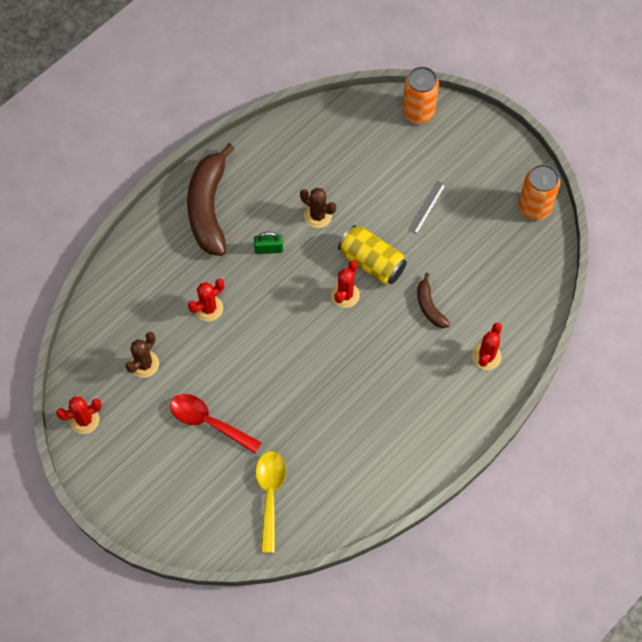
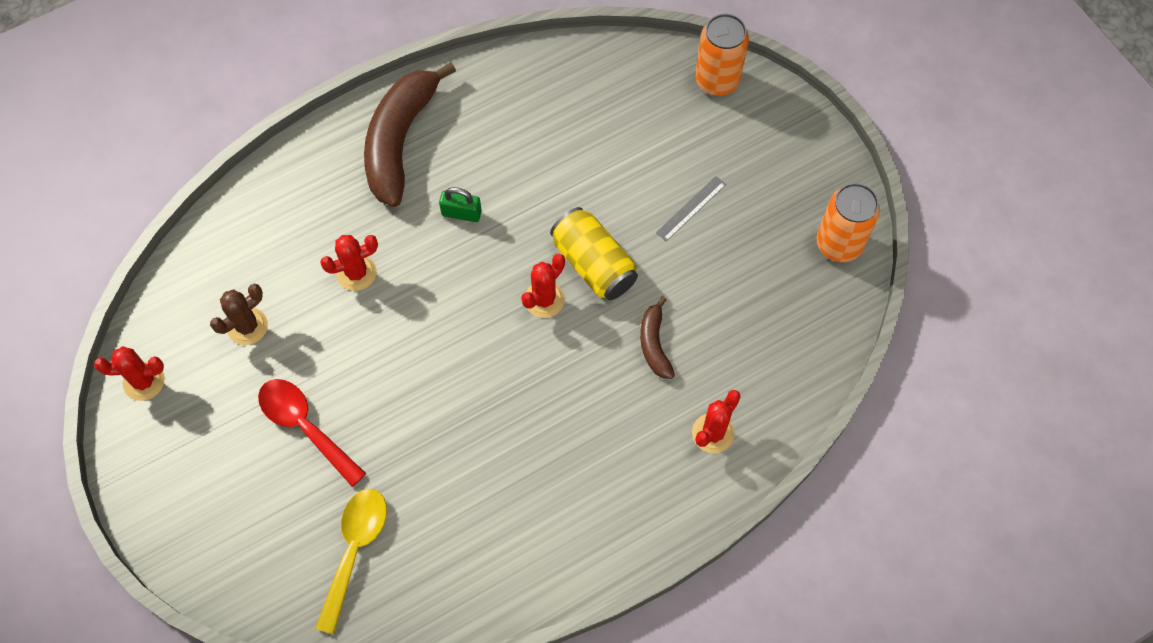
camera: 15 degrees right, 0 degrees up
(318, 216) = (540, 185): brown cactus -> none

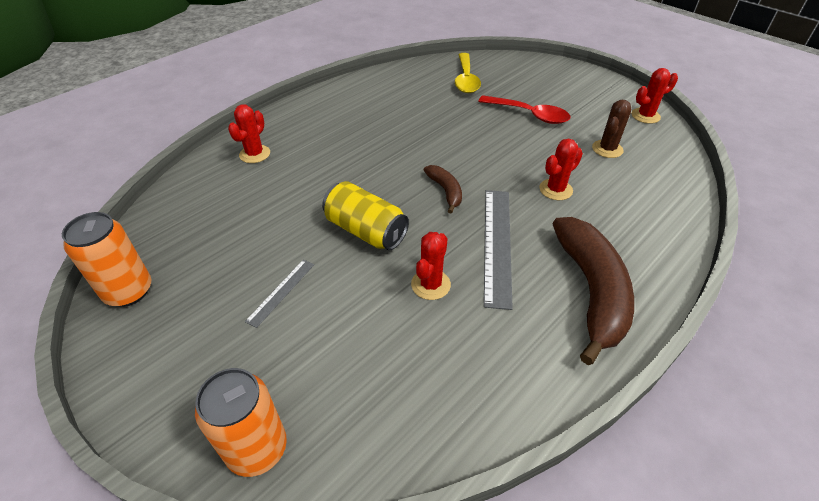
camera: 165 degrees right, 20 degrees down
(461, 213) = (497, 244): green padlock -> grey ruler
(544, 299) = (400, 201): red cactus -> red cactus (430, 285)
(654, 344) = (304, 191): brown banana -> brown banana (445, 191)

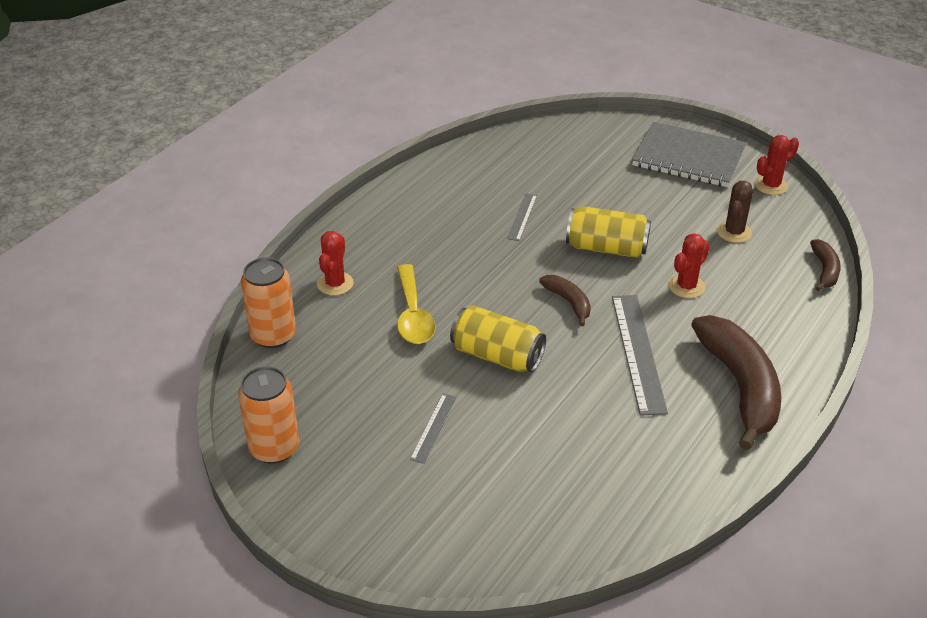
camera: 10 degrees left, 5 degrees down
(257, 448) = (471, 559): orange can -> orange can (273, 335)
(428, 119) = (522, 217): none -> grey ruler
(430, 285) = (582, 401): red cactus -> none
(466, 79) = (552, 158): yellow spoon -> yellow spoon (413, 315)
(491, 150) = (606, 248): none -> yellow can
(529, 115) = (639, 198): red spoon -> none
(577, 89) = (688, 158): none -> grey notebook
(688, 190) = (824, 270): none -> brown banana

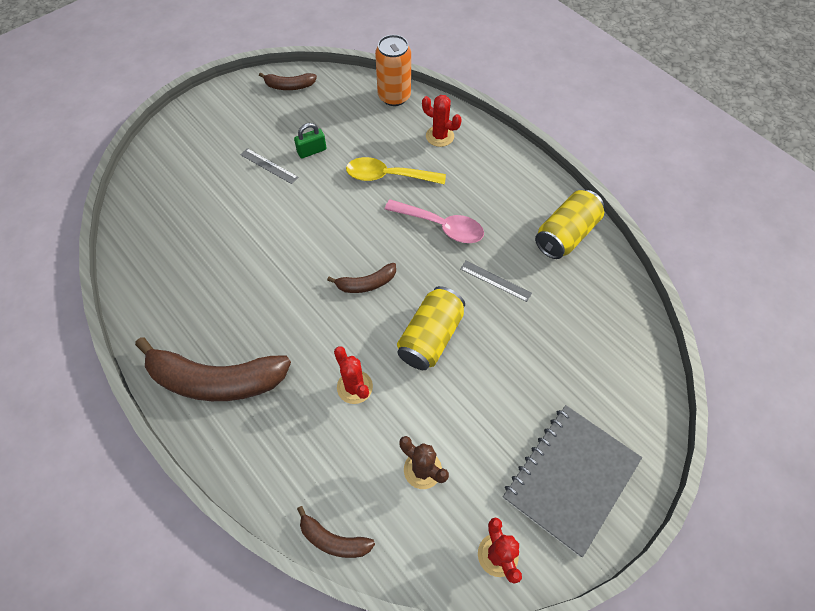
camera: 105 degrees right, 20 degrees up
(274, 448) = (289, 86): orange can -> brown banana
(394, 392) = (312, 151): none -> green padlock
(470, 262) = (441, 226): none -> pink spoon
(497, 356) = (323, 218): yellow can -> yellow can (565, 234)
(638, 352) = (287, 316): grey ruler -> none

